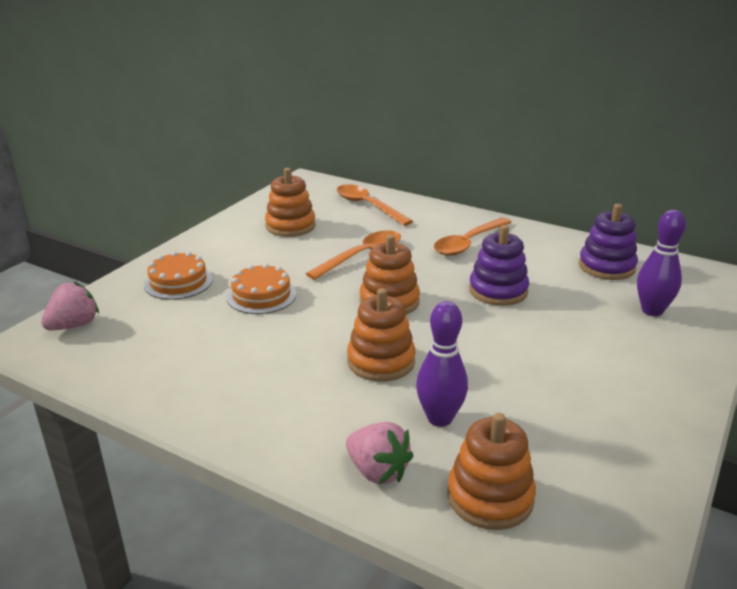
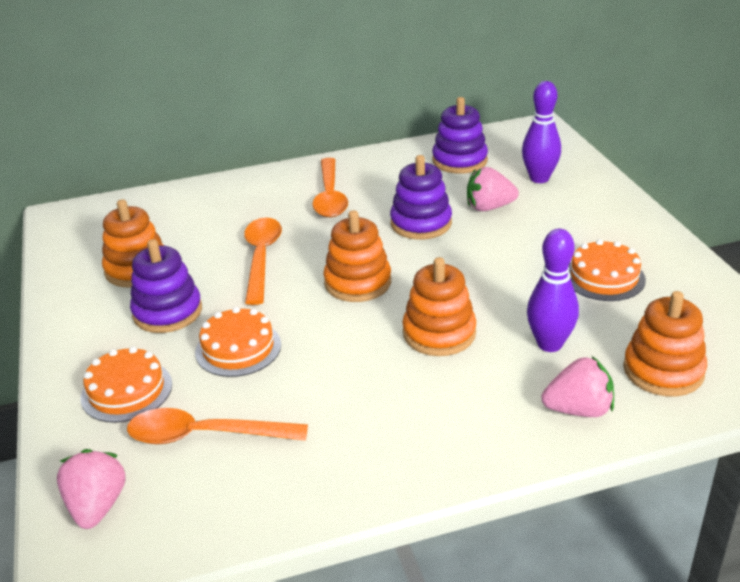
camera: 45 degrees left, 5 degrees up
(264, 256) = (167, 312): none -> purple stacking toy
(367, 206) = (179, 209): orange spoon -> orange spoon (205, 435)
(569, 308) = (489, 207): none -> pink strawberry
(571, 406) = (604, 277): none -> orange cake

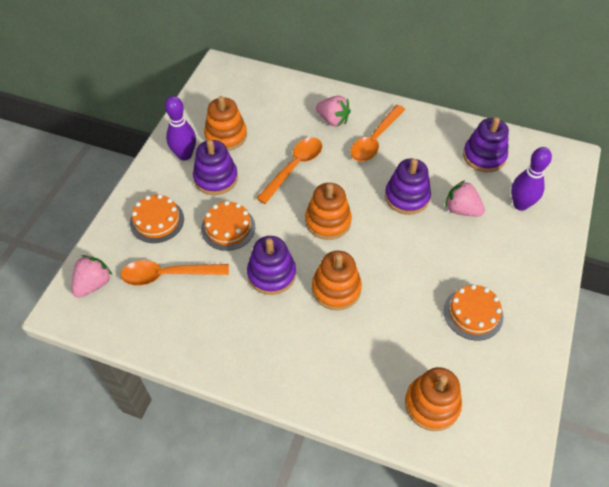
camera: 35 degrees right, 20 degrees up
(205, 435) = (168, 275): orange spoon -> orange spoon turned 45 degrees counterclockwise
(346, 361) = (271, 274): none -> purple stacking toy
(549, 344) = (388, 339): purple bowling pin -> purple bowling pin (185, 155)
(578, 410) = (357, 394): pink strawberry -> pink strawberry (333, 120)

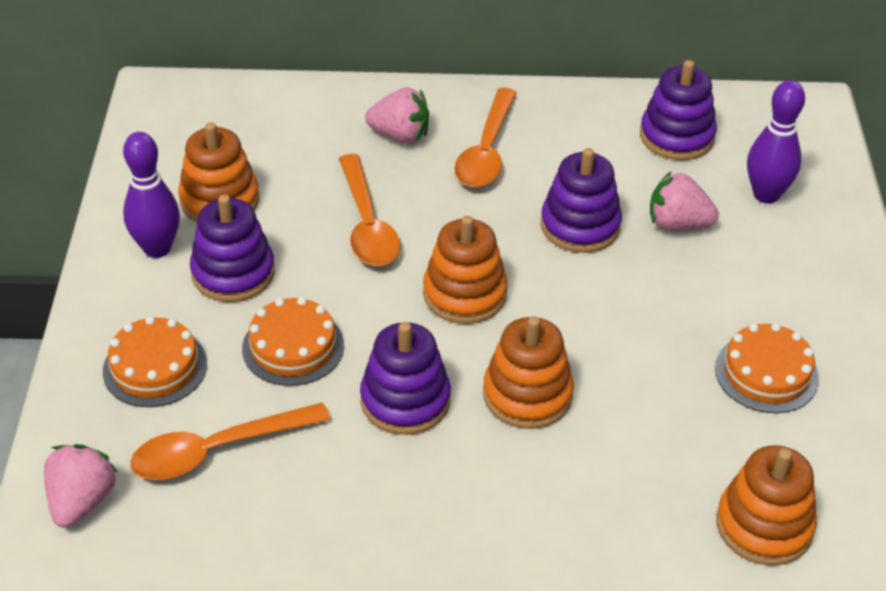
camera: 20 degrees left, 10 degrees down
(294, 167) = (367, 224): orange spoon -> orange spoon turned 150 degrees clockwise

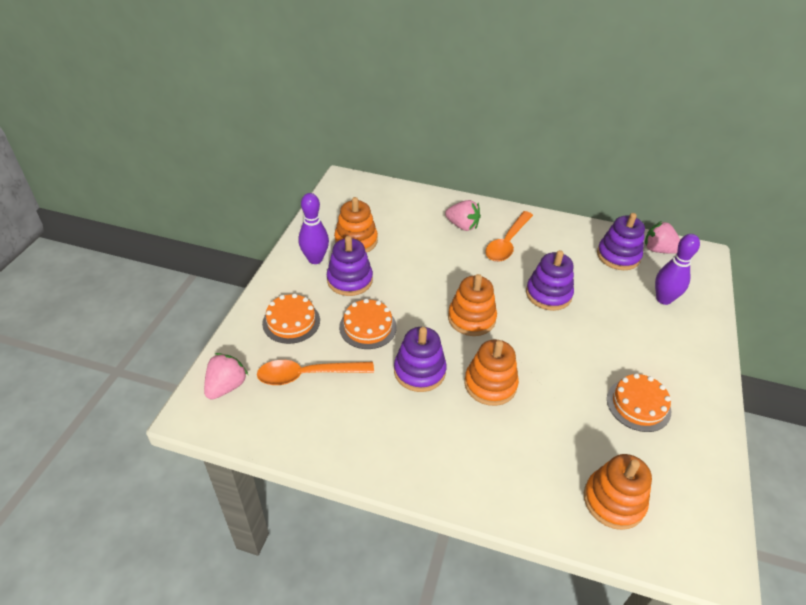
camera: 15 degrees right, 0 degrees up
(367, 224) = (429, 269): orange spoon -> none
(677, 224) = (606, 305): pink strawberry -> pink strawberry (658, 250)

